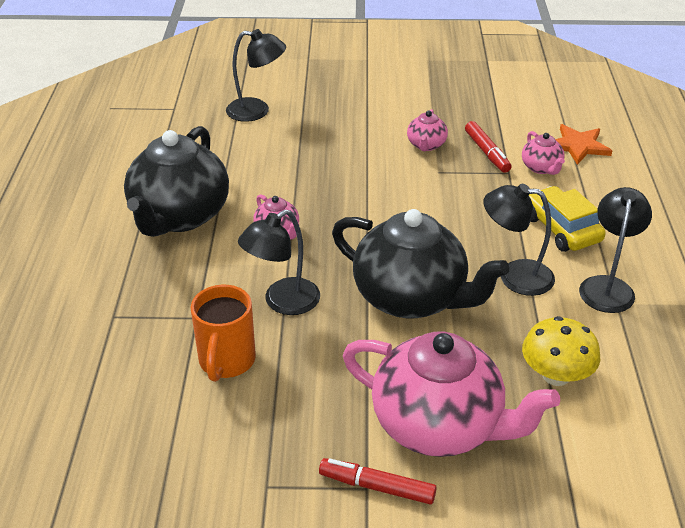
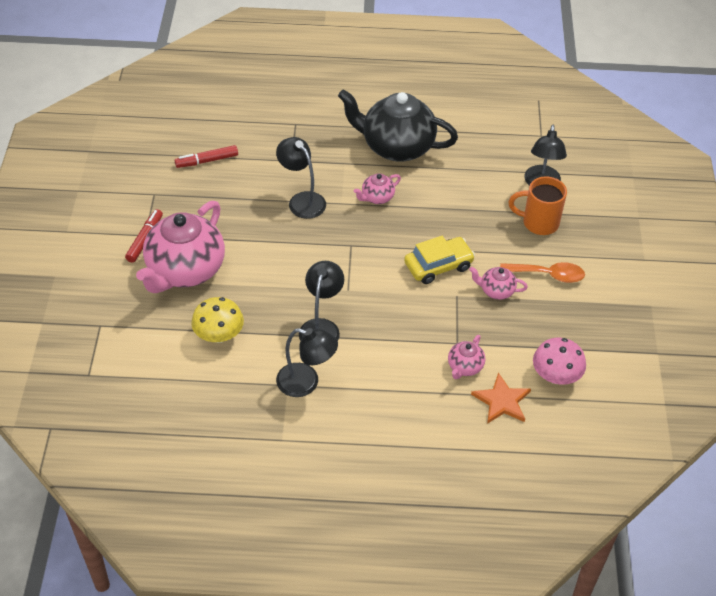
camera: 90 degrees right, 10 degrees up
(226, 362) = (250, 175): orange mug -> orange mug (538, 223)
(397, 112) = (548, 275): none -> orange spoon
(412, 298) = (301, 266): black teapot -> none
(487, 152) = (487, 331): red marker -> red marker (207, 161)
(534, 114) = (556, 376): none -> pink mushroom
(541, 168) = (464, 367): pink teapot -> pink teapot turned 45 degrees counterclockwise
(561, 229) = (378, 366): yellow car -> yellow car (438, 266)

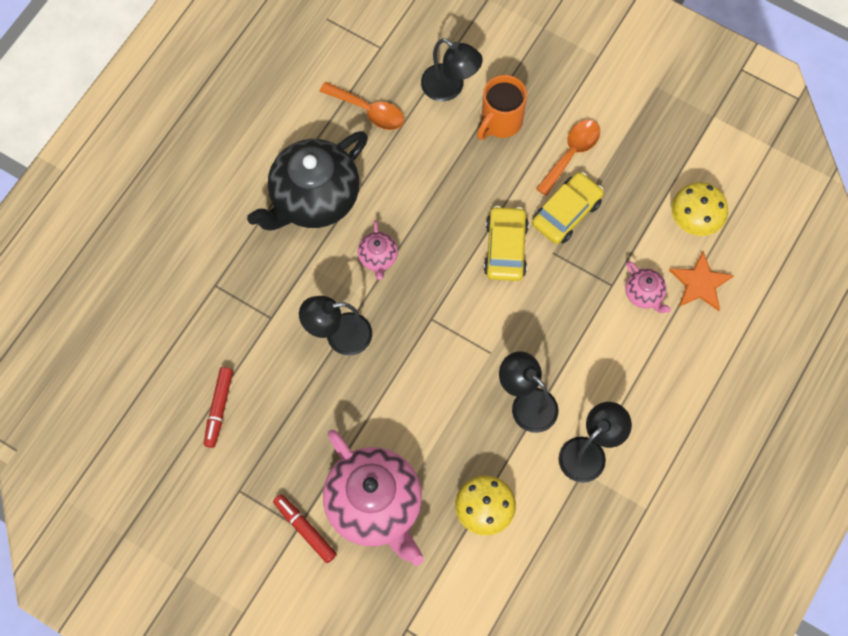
camera: 60 degrees left, 20 degrees up
(486, 148) = (369, 111): none -> orange spoon
(496, 291) = (566, 213): pink teapot -> yellow car
(556, 376) = (695, 219): pink mushroom -> yellow mushroom

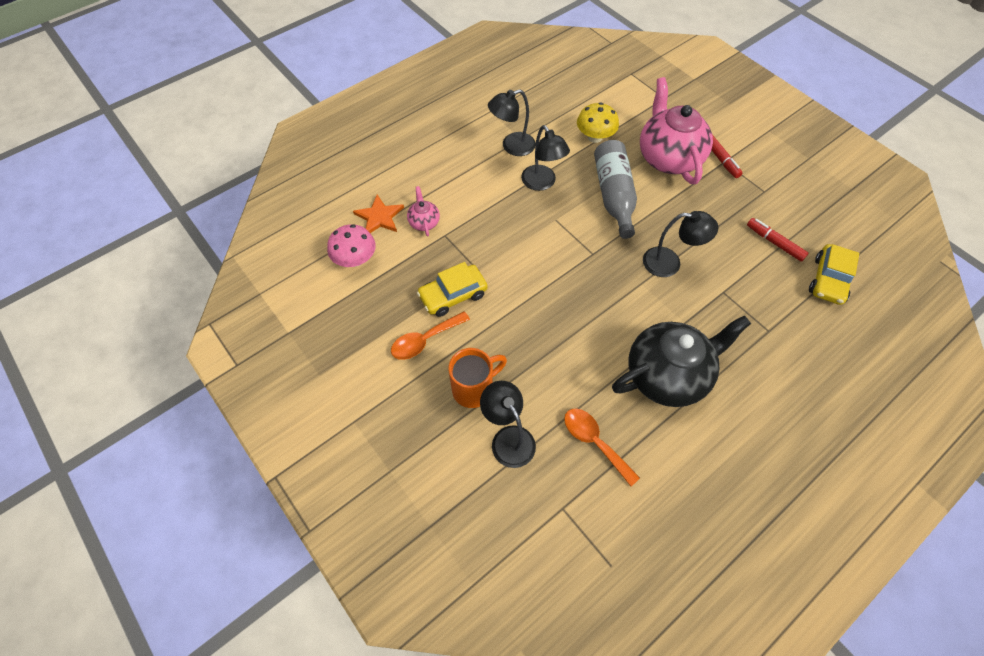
camera: 160 degrees left, 10 degrees down
(219, 409) = (774, 242): red marker -> red marker turned 75 degrees counterclockwise
(378, 258) = (622, 309): pink teapot -> none
(430, 415) = (613, 195): none -> grey bottle
(505, 248) = (514, 284): yellow car -> yellow car (828, 280)
(695, 219) = (355, 259): yellow mushroom -> pink mushroom

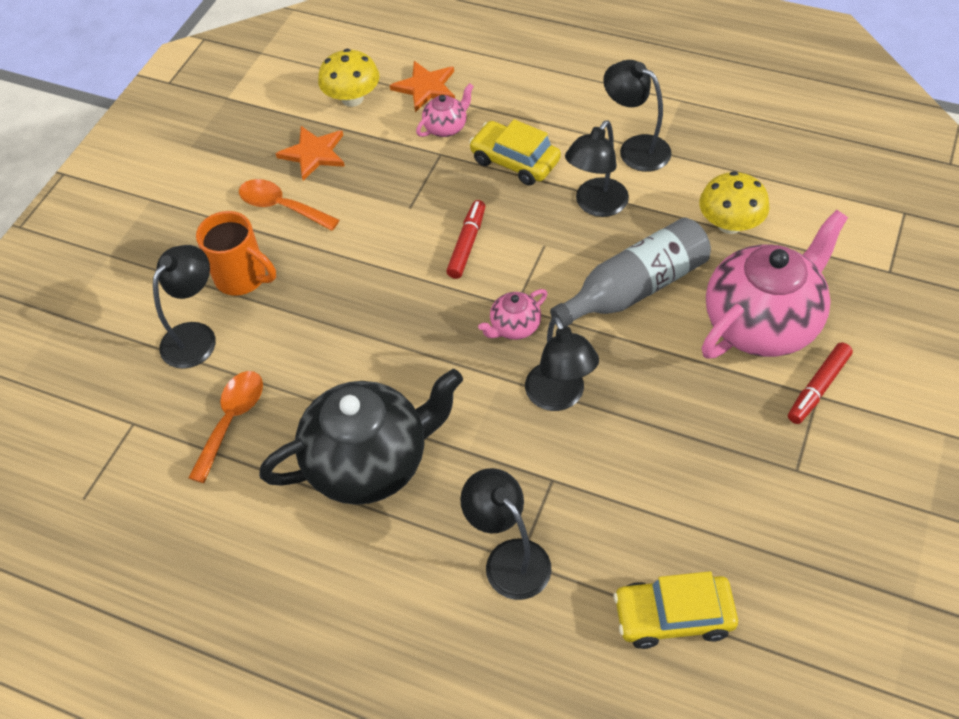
camera: 65 degrees right, 5 degrees down
(355, 259) = (352, 98): pink mushroom -> yellow mushroom
(390, 302) = (314, 154): none -> orange star
(453, 295) = (358, 201): yellow car -> yellow car (515, 161)
(608, 261) = (514, 327): none -> pink teapot
(667, 375) = (370, 461): black teapot -> black teapot turned 60 degrees counterclockwise
(765, 335) = (509, 558): none -> black lamp
(774, 242) = (696, 517): red marker -> red marker (467, 244)

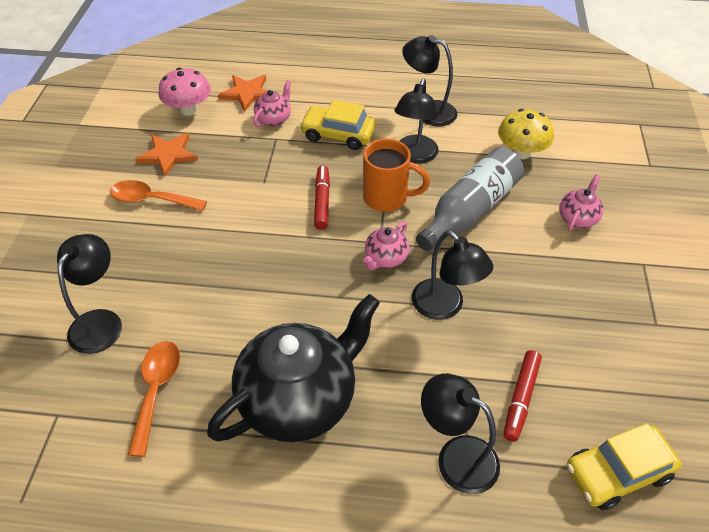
camera: 20 degrees left, 5 degrees down
(243, 278) = (132, 263): orange mug -> orange mug (387, 198)
(352, 98) = (189, 109): yellow mushroom -> pink mushroom
(762, 322) = (577, 218): pink teapot -> pink teapot, size x0.44
(818, 388) = (641, 258): red marker -> red marker (520, 398)

